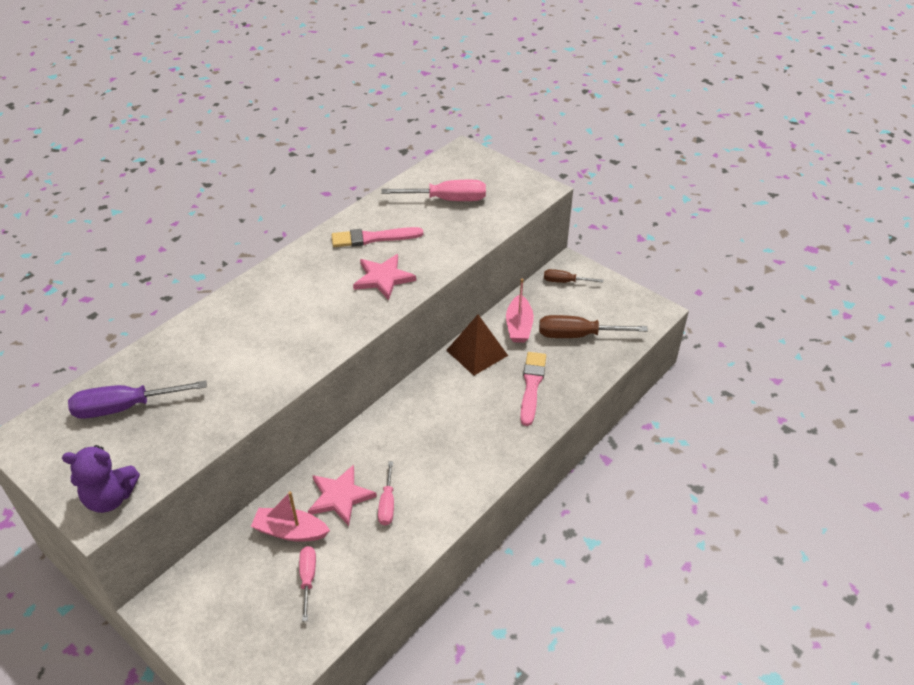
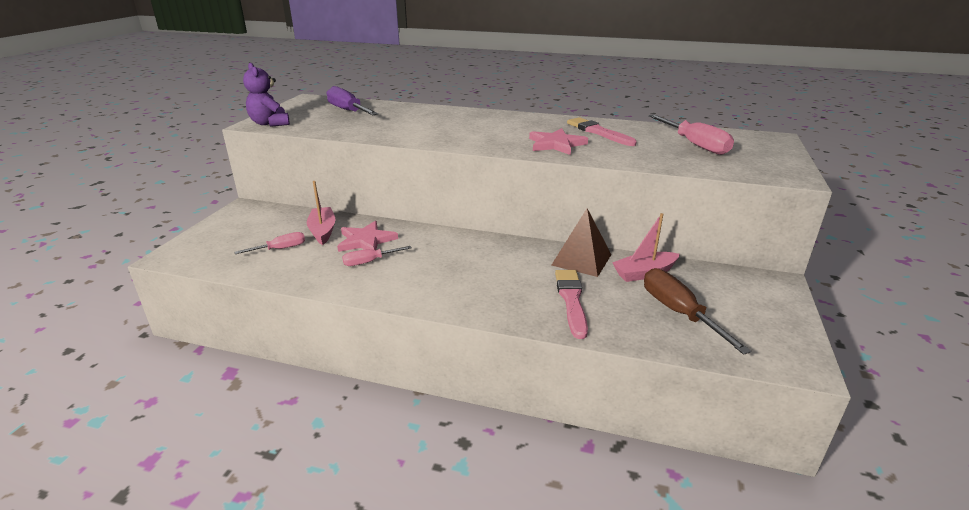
camera: 65 degrees right, 15 degrees down
(532, 386) = (571, 300): pink brush -> pink brush turned 75 degrees counterclockwise
(565, 281) = (748, 285): brown screwdriver -> none

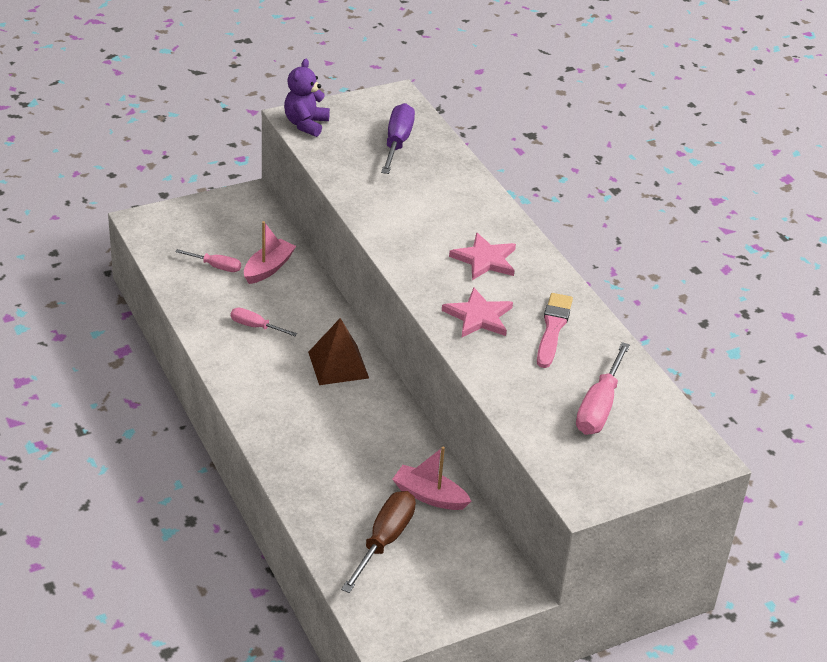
camera: 45 degrees right, 10 degrees up
(366, 240) = (284, 303): pink star -> pink star (485, 260)
(571, 300) = (331, 470): pink brush -> none
(581, 259) = (407, 446): brown pyramid -> brown pyramid (338, 364)

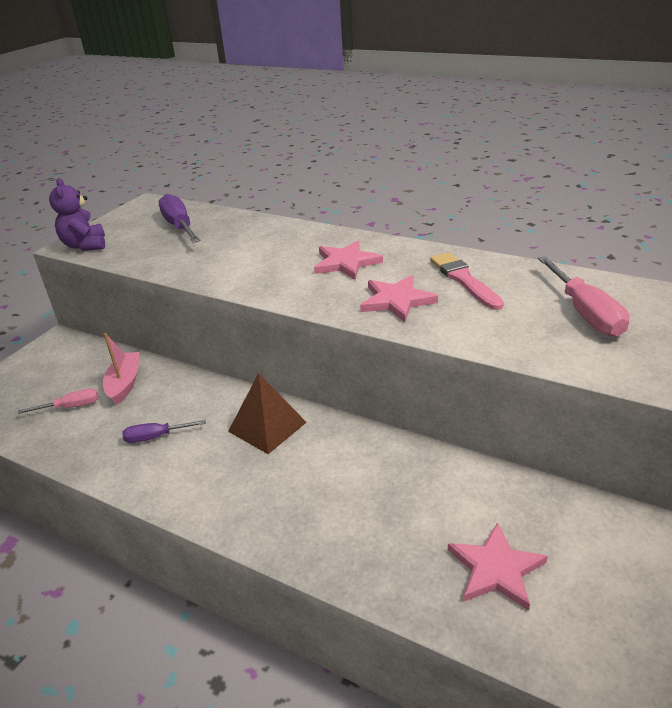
camera: 30 degrees left, 5 degrees down
(256, 327) = (156, 437): pink screwdriver -> purple screwdriver
(384, 541) = (496, 569): brown screwdriver -> pink star
(429, 496) = (478, 493): pink boat -> none

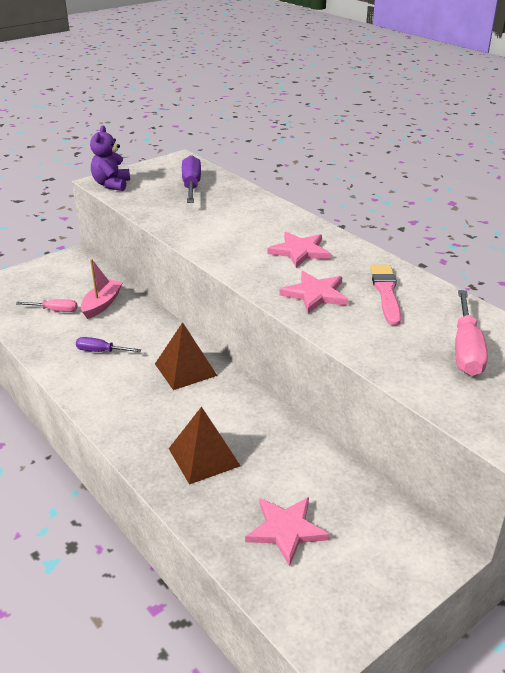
camera: 20 degrees right, 0 degrees up
(352, 518) = (204, 457): none -> brown pyramid

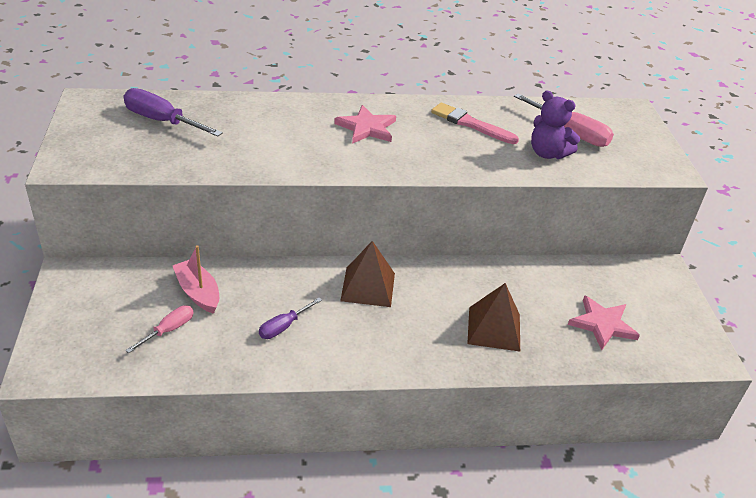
camera: 60 degrees left, 5 degrees up
(111, 184) = (82, 162): purple teddy bear -> purple teddy bear (548, 153)
(315, 294) = (442, 153): pink star -> none

